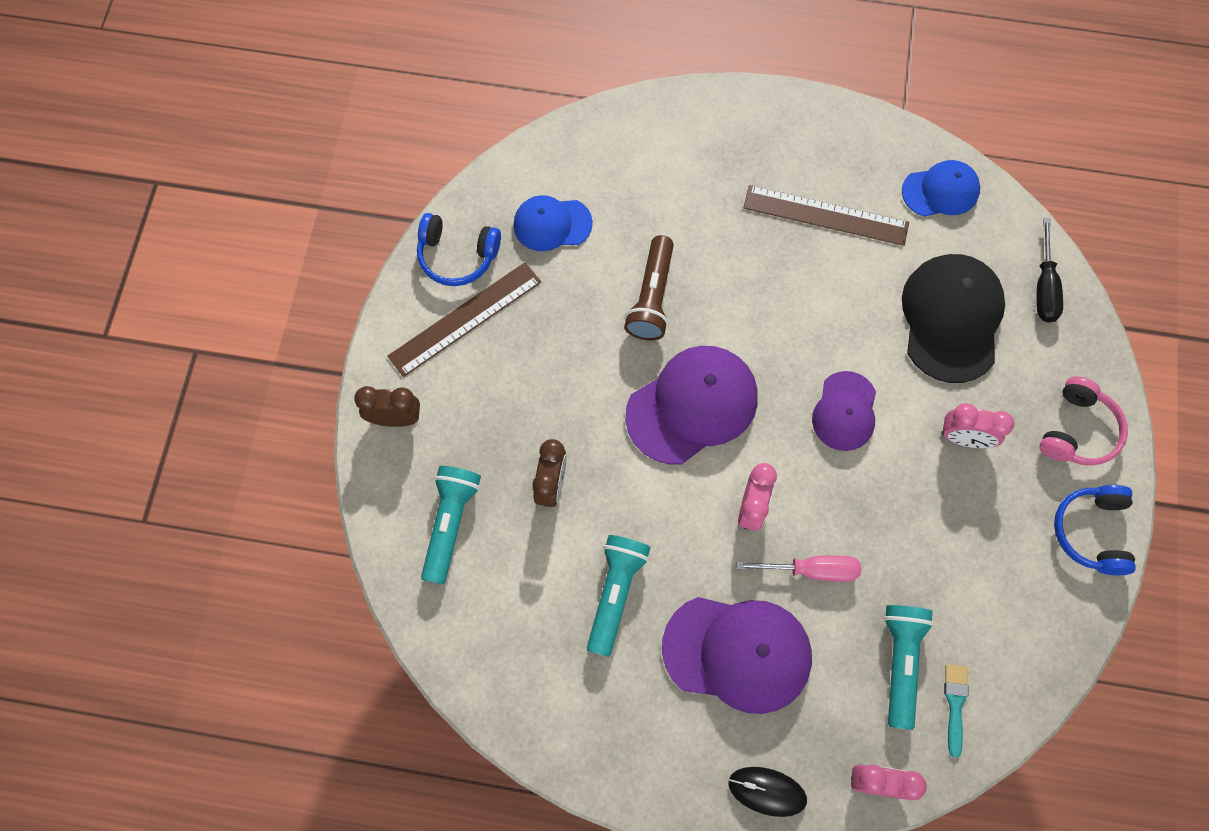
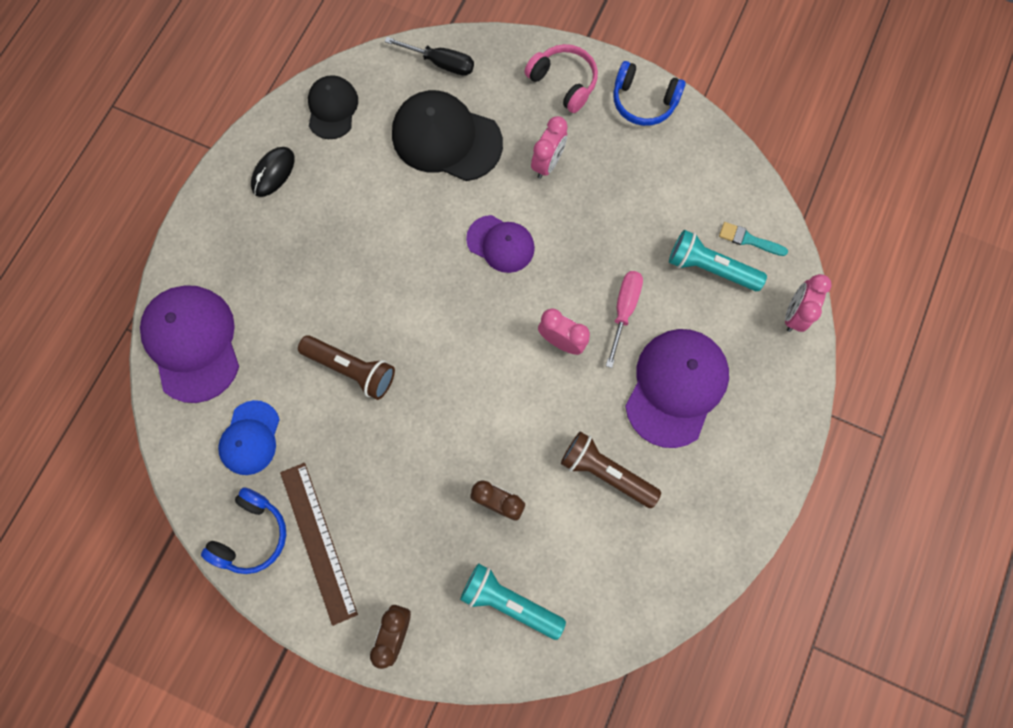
camera: 75 degrees left, 5 degrees up
(615, 593) = (605, 472): turquoise flashlight -> brown flashlight
(692, 405) = (460, 363): purple cap -> purple cap (192, 343)
(767, 791) = (786, 396): black mouse -> black mouse (273, 173)
(825, 215) = (323, 203): brown ruler -> none
(940, 191) = (332, 108): blue cap -> black cap

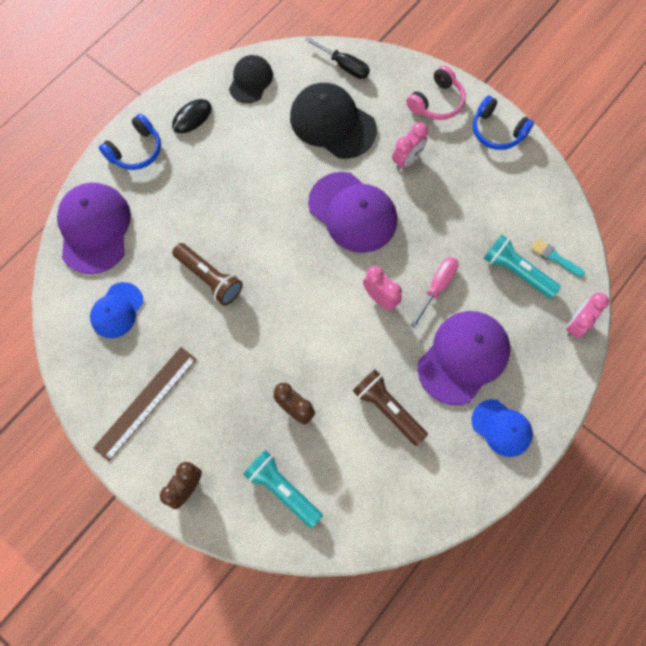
camera: 15 degrees right, 5 degrees down
(252, 534) = (97, 383): blue headphones -> blue headphones (136, 150)
(318, 542) = (146, 403): brown ruler -> brown ruler turned 45 degrees clockwise
(500, 244) = (352, 212): purple cap -> purple cap, size x1.67
(563, 83) = (436, 102): pink headphones -> pink headphones turned 75 degrees clockwise
(740, 459) = (501, 428): none -> blue cap

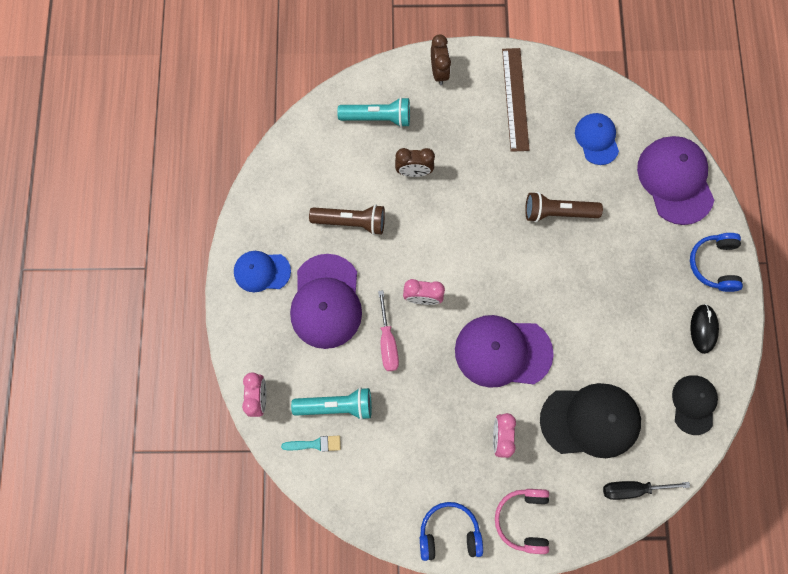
camera: 140 degrees right, 5 degrees up
(94, 229) = (675, 180): purple cap -> purple cap turned 150 degrees counterclockwise
(250, 80) = (693, 404): black cap -> black cap turned 150 degrees counterclockwise

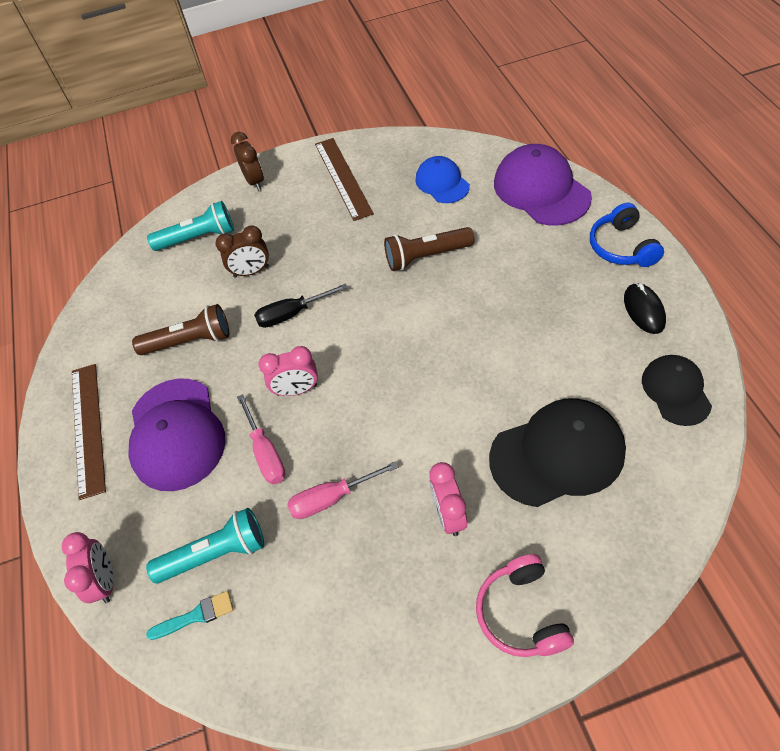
camera: 10 degrees left, 20 degrees down
(262, 271) = (88, 428): blue cap -> brown ruler
(424, 395) = (331, 498): none -> pink screwdriver
(449, 533) = (422, 673): blue headphones -> none
(502, 352) = (415, 414): purple cap -> none
(632, 488) = (650, 518): black screwdriver -> black screwdriver (291, 314)

